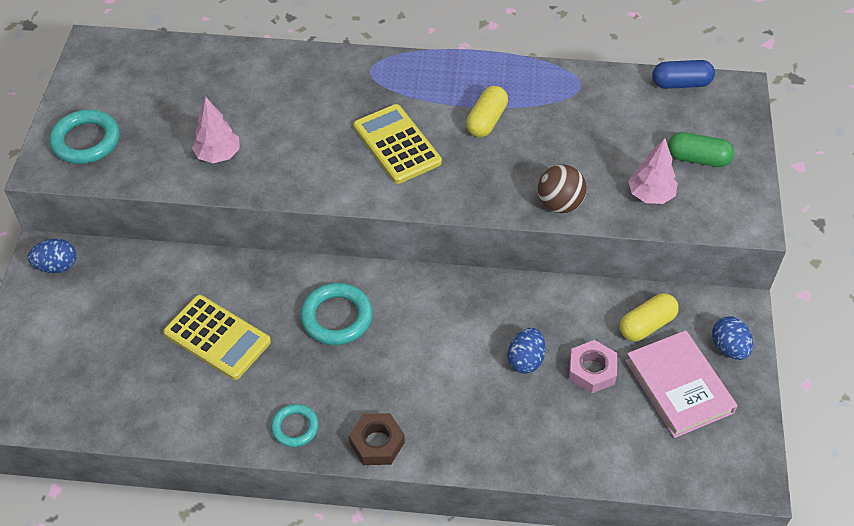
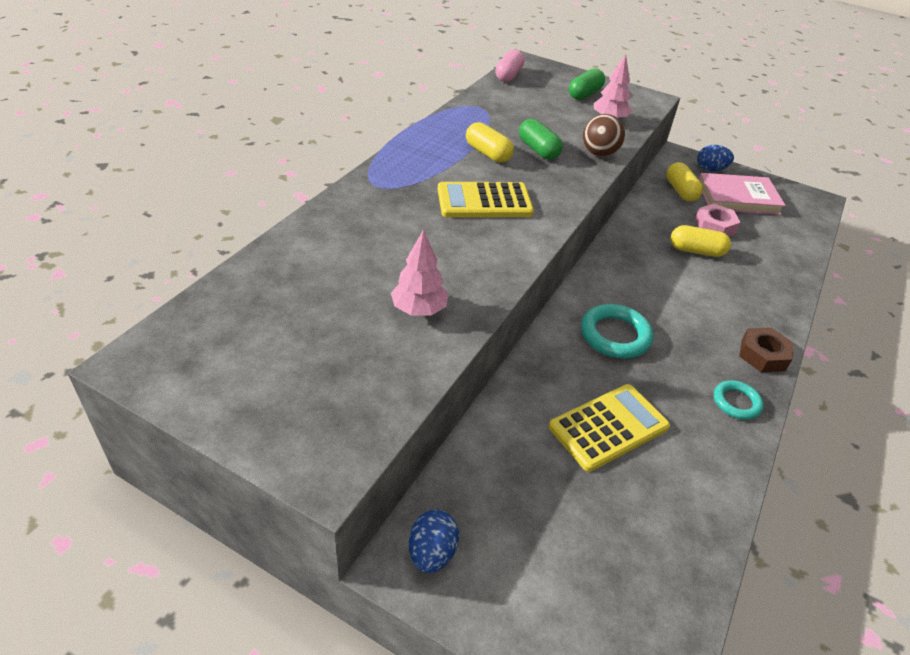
camera: 70 degrees left, 10 degrees down
(86, 141) = (309, 415): turquoise ring -> none
(525, 360) = (696, 251): blue egg -> yellow capsule
(526, 155) = (538, 150): none -> green capsule
(681, 84) = (508, 75): blue capsule -> pink capsule

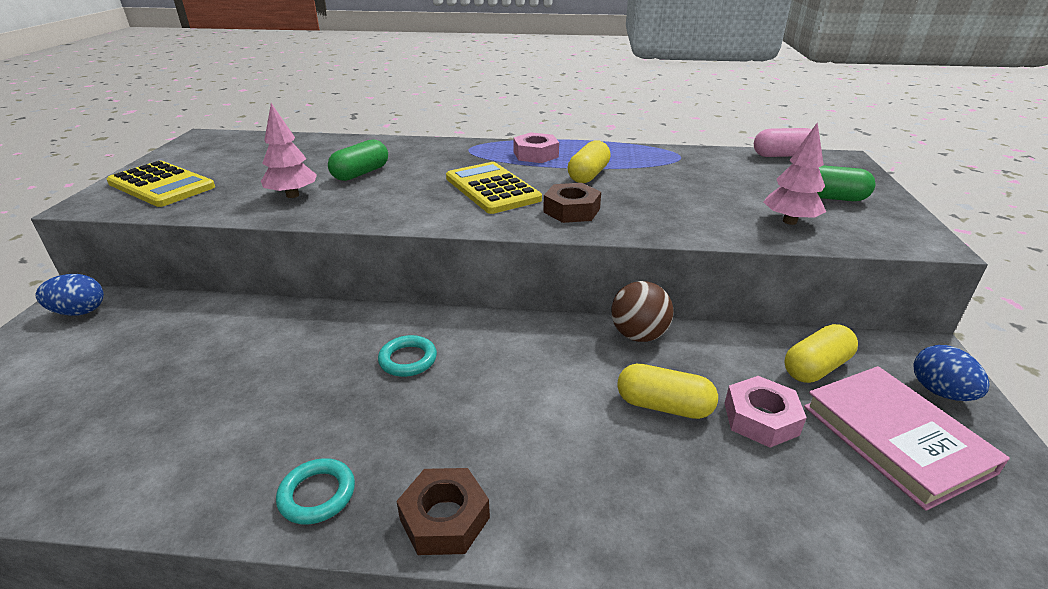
camera: 70 degrees right, 10 degrees down
(423, 159) = (535, 154): none -> pink nut
(538, 150) = (635, 195): green capsule -> green capsule (361, 173)
(548, 182) = (571, 210): none -> brown nut
(599, 153) = (684, 227): brown ball -> brown ball (638, 335)
(608, 427) = (243, 381): yellow calculator -> yellow calculator (161, 185)
(615, 335) = (408, 359): turquoise ring -> turquoise ring, size x0.62
(696, 251) = (664, 406): yellow capsule -> yellow capsule turned 60 degrees counterclockwise

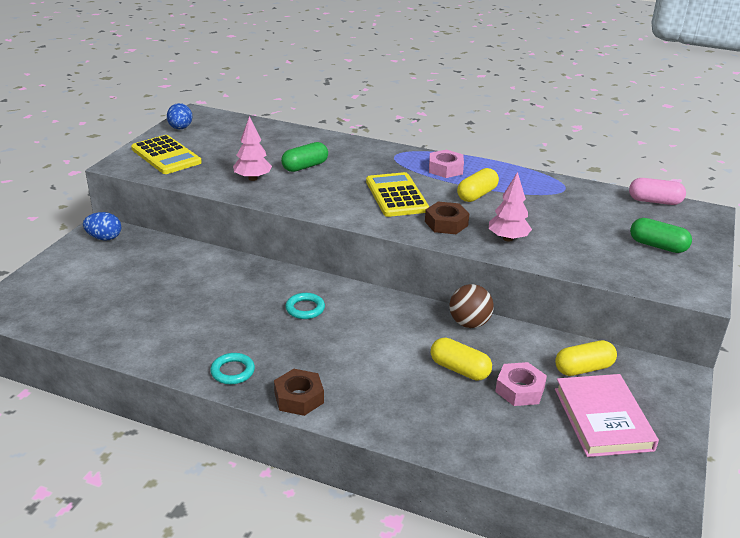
camera: 15 degrees right, 0 degrees up
(789, 221) = (606, 260): pink tree -> pink tree (508, 238)
(940, 392) = (661, 401): blue egg -> blue egg (180, 128)

